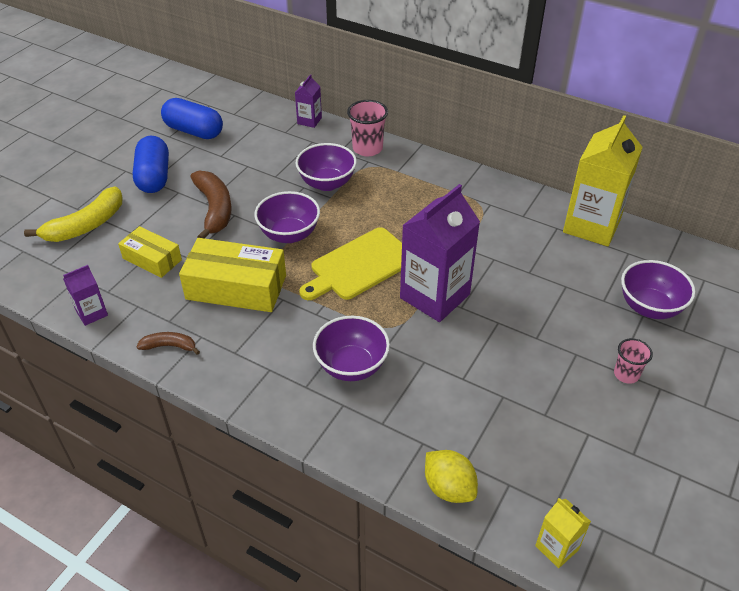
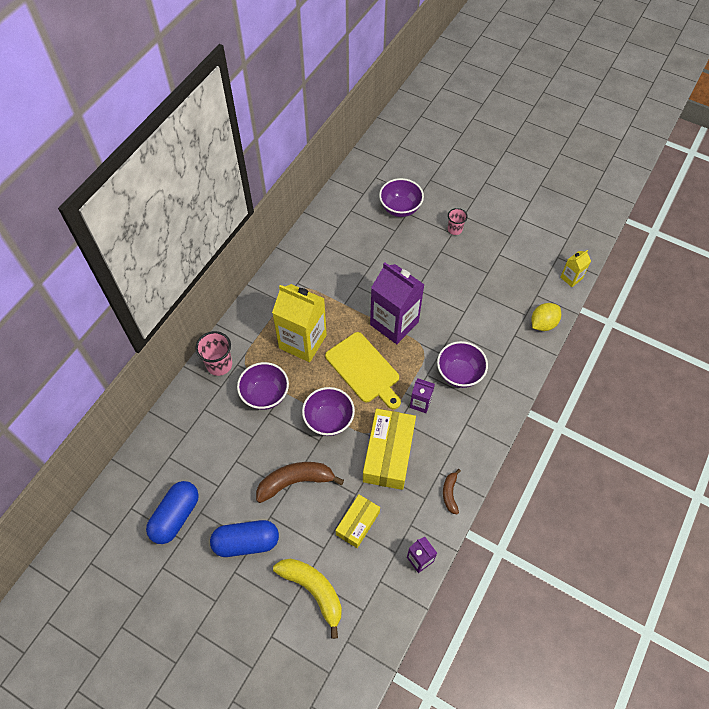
camera: 90 degrees left, 15 degrees up
(309, 121) = (171, 413): purple carton -> purple carton (420, 403)
(591, 226) = (323, 225): yellow carton -> yellow carton (302, 341)

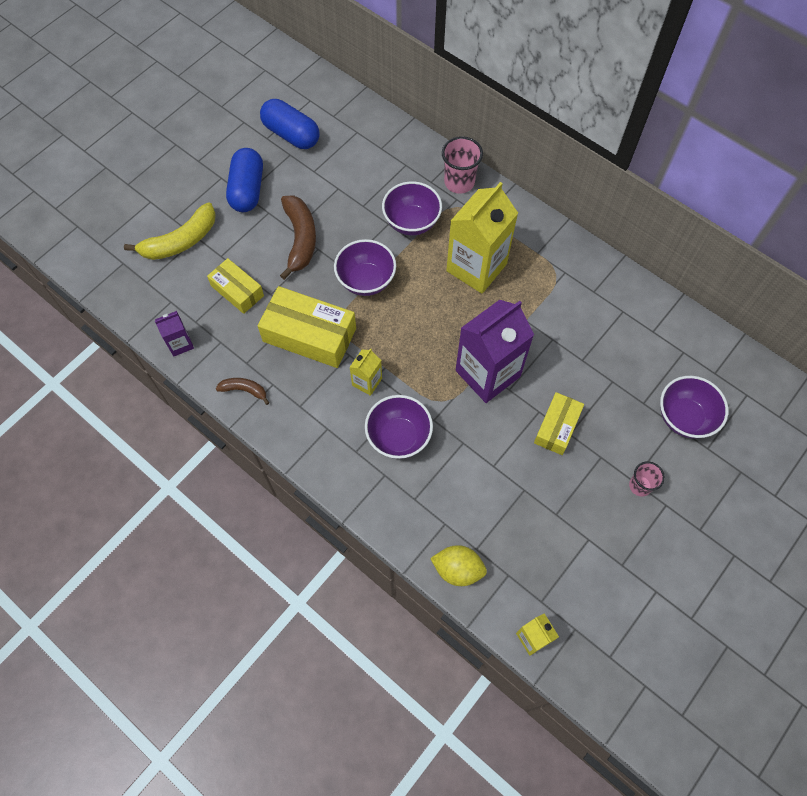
camera: 100 degrees right, 5 degrees up
(364, 369) = (425, 327): yellow cutting board -> none
(420, 403) = (367, 382): purple carton -> yellow carton
(426, 277) = (557, 427): none -> yellow box
(543, 323) = (458, 569): yellow lemon -> yellow lemon turned 45 degrees counterclockwise

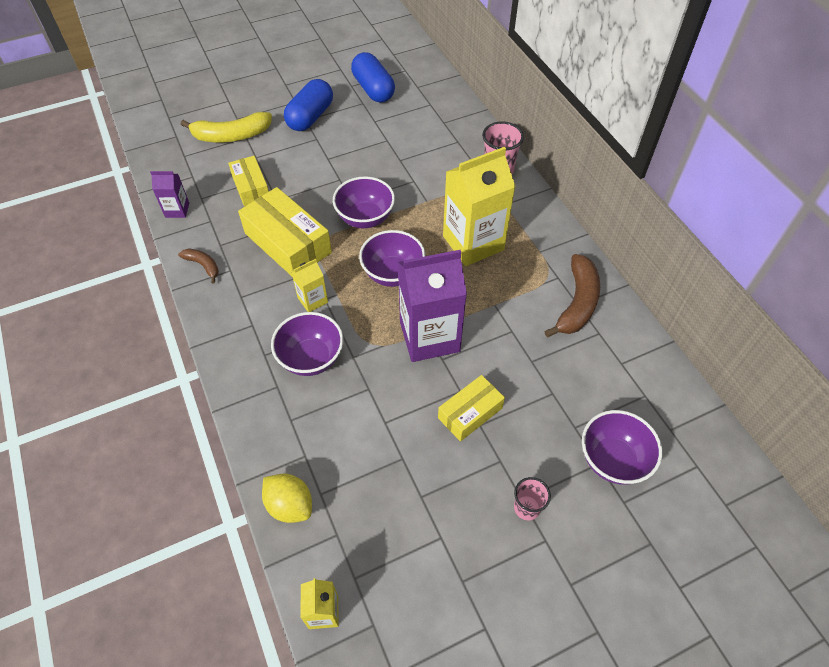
camera: 25 degrees right, 10 degrees down
(300, 239) = (329, 167): brown banana -> brown banana (577, 303)
(411, 222) = (435, 186): purple bowl -> purple bowl (393, 273)

